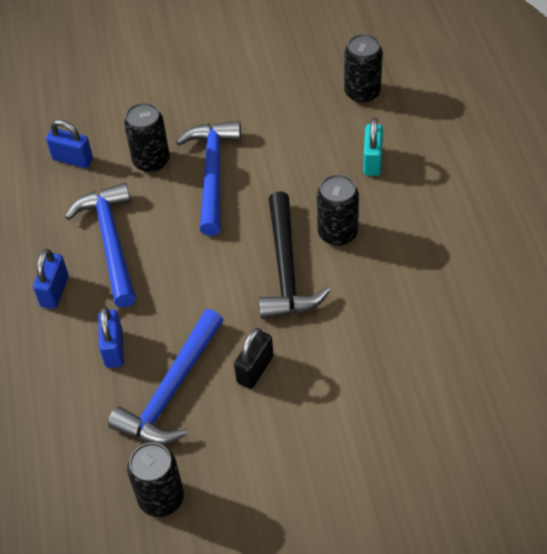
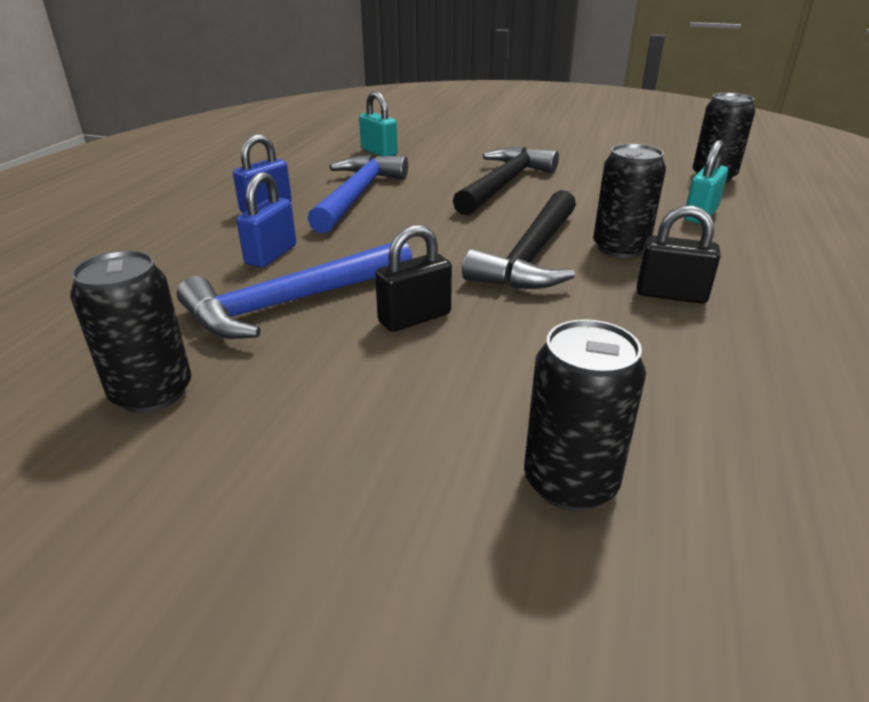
camera: 25 degrees right, 20 degrees down
(73, 159) = (379, 152): blue padlock -> turquoise padlock
(151, 161) = (449, 166): black can -> black can (570, 482)
(213, 173) = (504, 184): blue hammer -> black hammer
(388, 275) = (671, 295): none -> black padlock

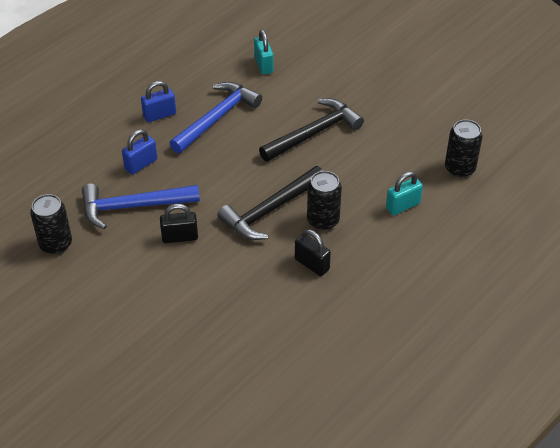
camera: 25 degrees right, 15 degrees up
(570, 482) = (177, 340): black can -> none

